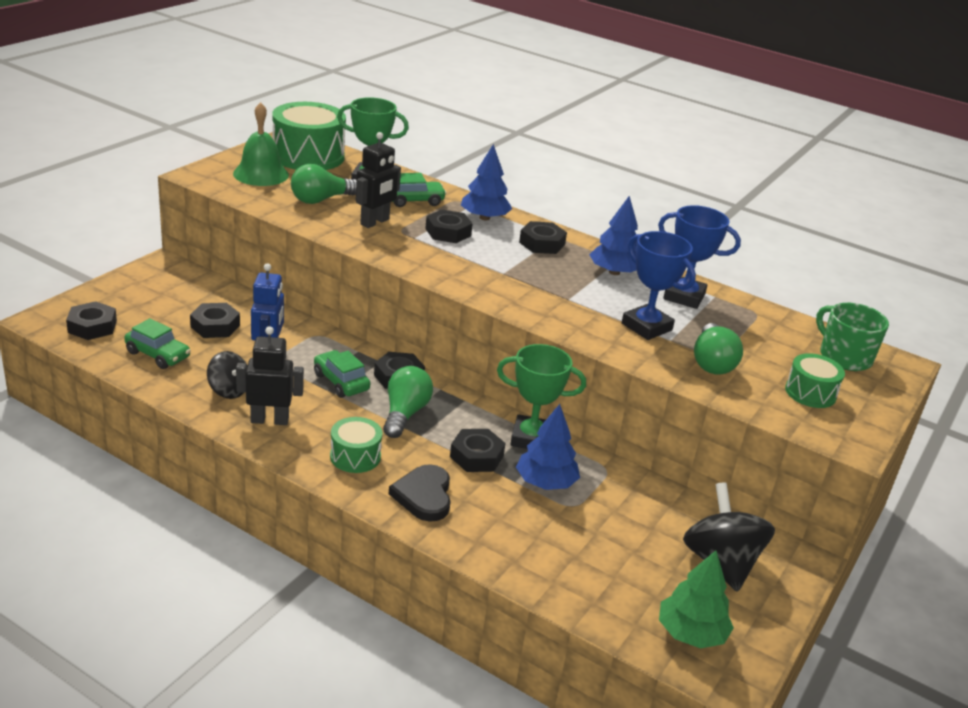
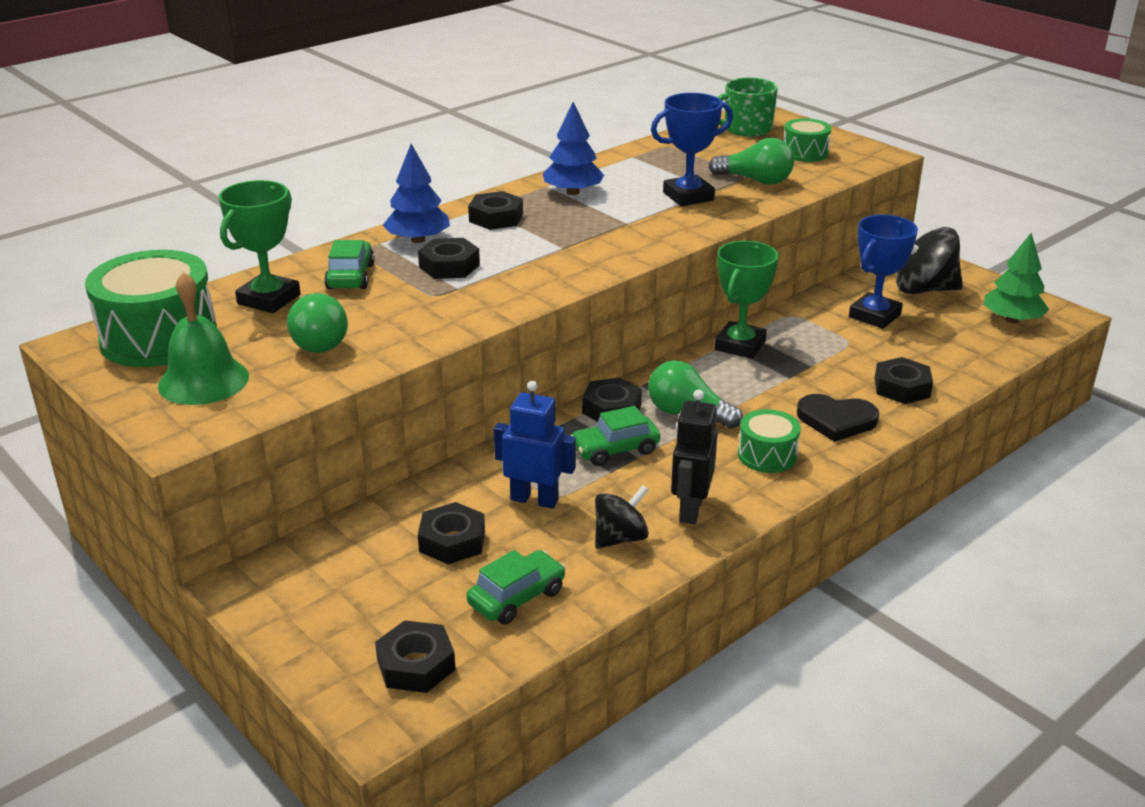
camera: 70 degrees left, 0 degrees up
(375, 222) = (403, 308): black robot -> none
(476, 456) = (769, 381): black nut -> black nut (902, 388)
(545, 482) = (814, 350): blue tree -> none
(684, 296) = (630, 170): blue trophy -> blue trophy (874, 316)

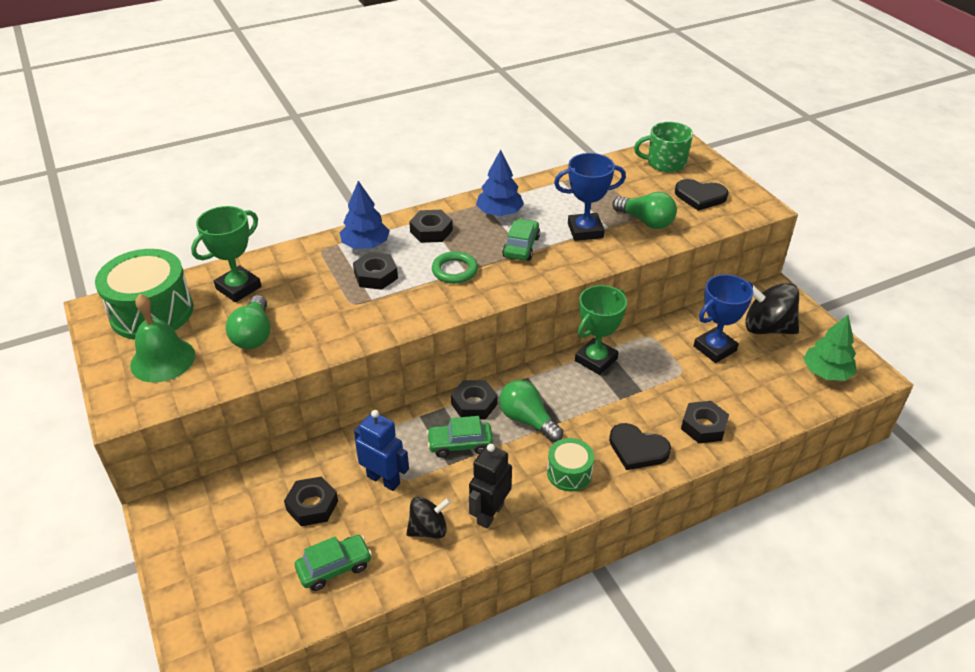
camera: 15 degrees right, 10 degrees up
(350, 276) = (303, 274): green car -> green car (521, 247)
(416, 664) = (244, 611): black nut -> none
(549, 249) = (455, 270): none -> green ring
(805, 153) = (700, 196): green drum -> black heart

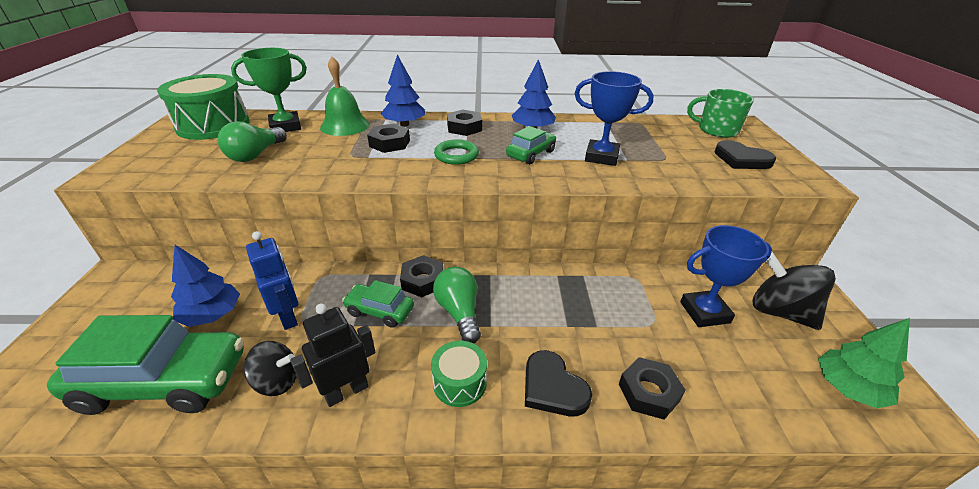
camera: 25 degrees right, 5 degrees down
(162, 360) = (177, 152): green bell -> green bell (345, 125)
(312, 505) = (212, 315): black nut -> blue tree
(334, 567) = (164, 381): green car -> green car, size x1.94
(596, 360) = (566, 281): green trophy -> none
(646, 221) = (669, 164): green light bulb -> none

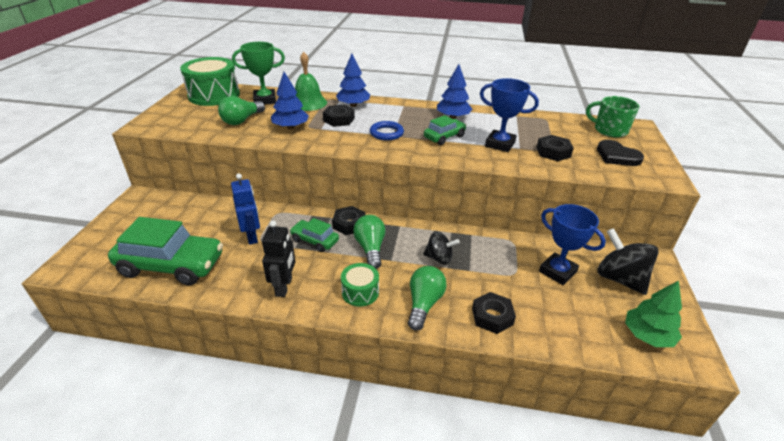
camera: 10 degrees right, 0 degrees up
(212, 315) = (202, 229): blue tree -> blue tree (290, 127)
(277, 381) = (241, 275): black spinning top -> black spinning top (439, 258)
(346, 391) = (284, 287): black robot -> black robot turned 120 degrees clockwise
(456, 155) = (386, 133): green ring -> blue ring
(464, 128) = (399, 111): black nut -> black nut (553, 152)
(552, 387) = (424, 304): black heart -> green light bulb
(704, 312) = (557, 271): blue trophy -> blue trophy turned 45 degrees clockwise

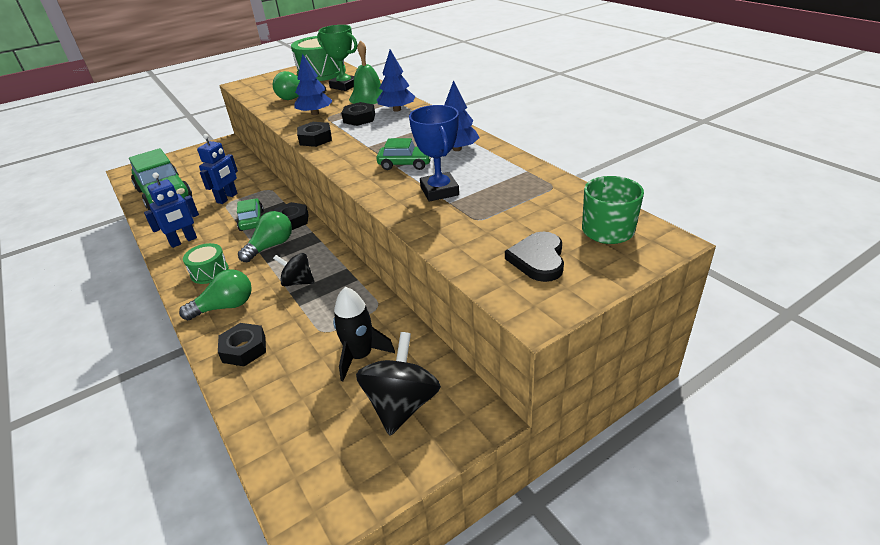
camera: 50 degrees right, 0 degrees up
(284, 287) = (183, 241): black robot -> blue robot
(386, 133) = (367, 143): blue ring -> none
(439, 258) = (298, 282): black spinning top -> black spinning top turned 135 degrees clockwise
(553, 152) = (473, 222): black nut -> black nut (315, 139)
(557, 271) = (360, 356): blue trophy -> black rocket
(647, 335) = (317, 466): green tree -> none

